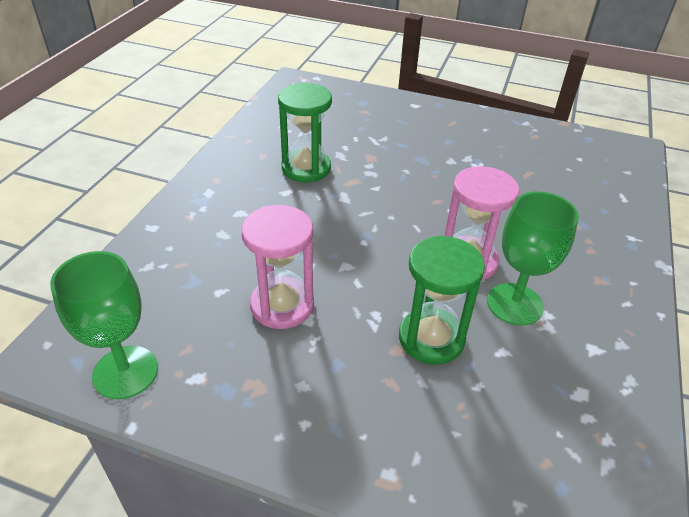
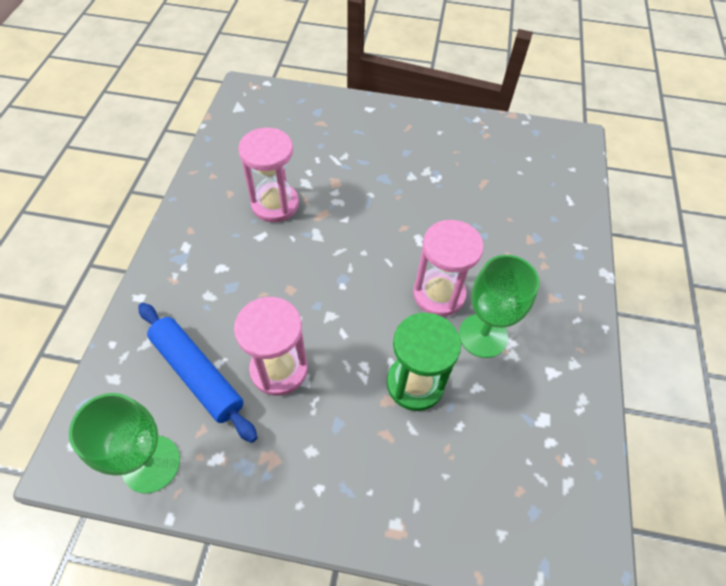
camera: 10 degrees left, 15 degrees up
(194, 299) = (197, 374): none -> blue rolling pin
(306, 168) = (275, 204): green hourglass -> pink hourglass

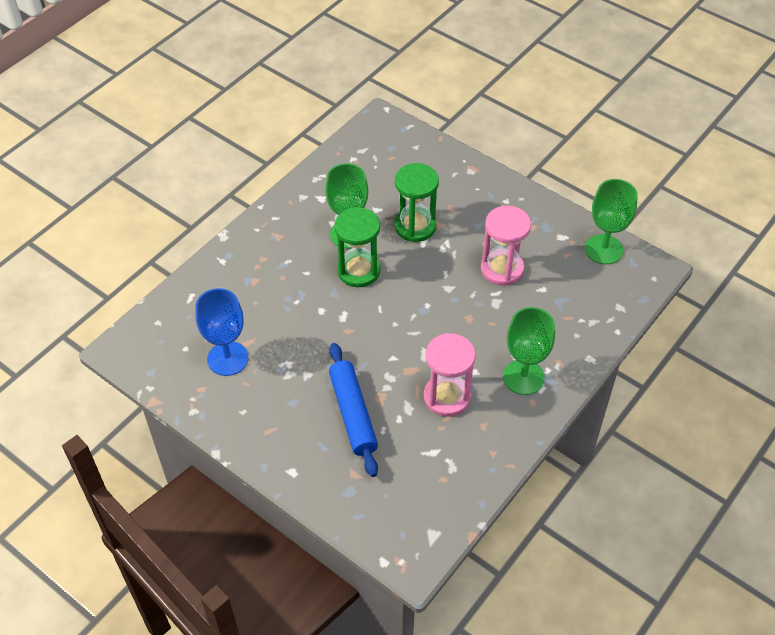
camera: 150 degrees left, 5 degrees down
(197, 374) = (560, 287): blue rolling pin -> blue rolling pin (353, 414)
(207, 250) = (523, 377): none -> green goblet
(439, 294) = (358, 271): pink hourglass -> green hourglass
(487, 163) = (227, 358): none -> blue goblet

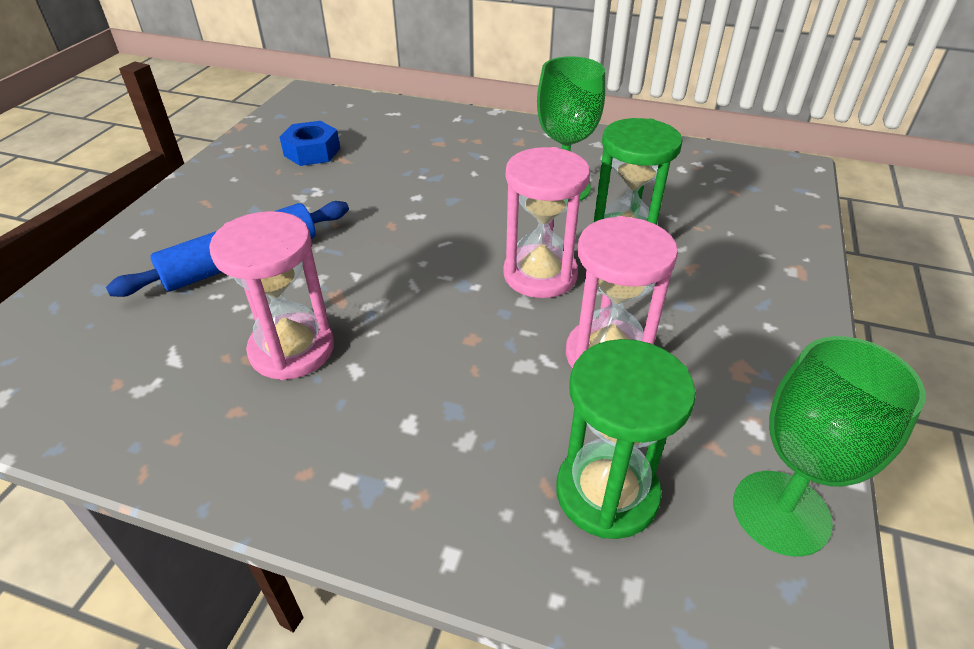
camera: 70 degrees right, 10 degrees down
(227, 358) = (312, 152): blue goblet -> blue nut
(358, 271) = (503, 210): green hourglass -> green hourglass (607, 493)
(430, 274) = (540, 275): none -> pink hourglass
(523, 377) = (362, 444): green goblet -> none

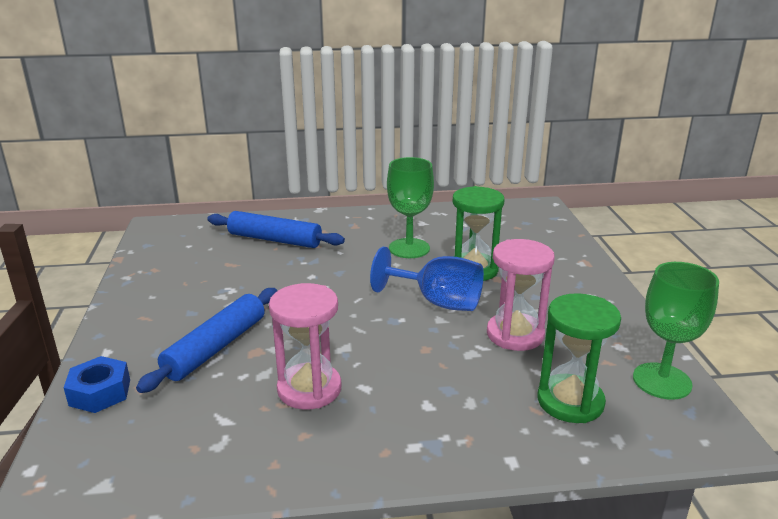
camera: 25 degrees left, 15 degrees down
(312, 152) = (201, 264): blue nut -> blue nut (100, 392)
(413, 139) = (274, 240): none -> blue rolling pin
(540, 275) = (438, 302): pink hourglass -> blue goblet

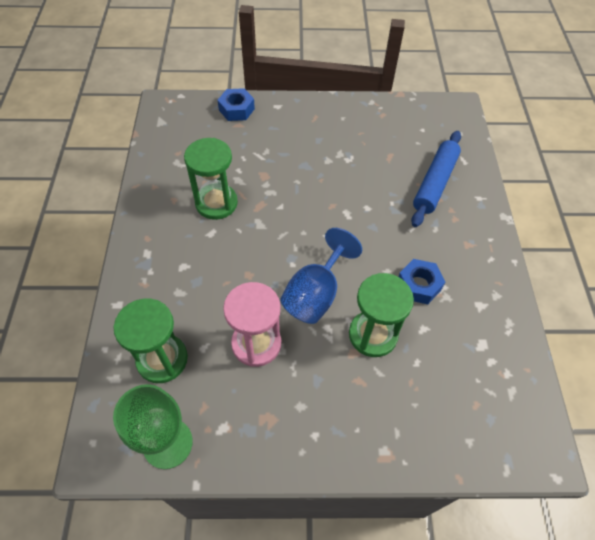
camera: 95 degrees right, 30 degrees up
(216, 347) = (272, 155): blue rolling pin -> none
(309, 389) = (216, 203): pink hourglass -> green hourglass
(409, 248) = (418, 285): green goblet -> blue nut

